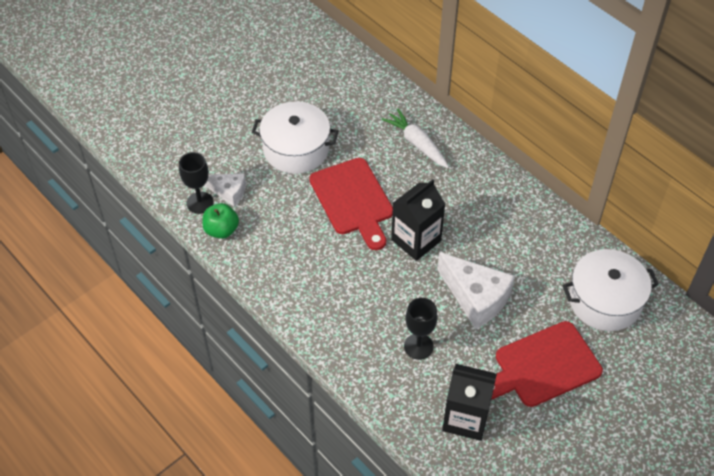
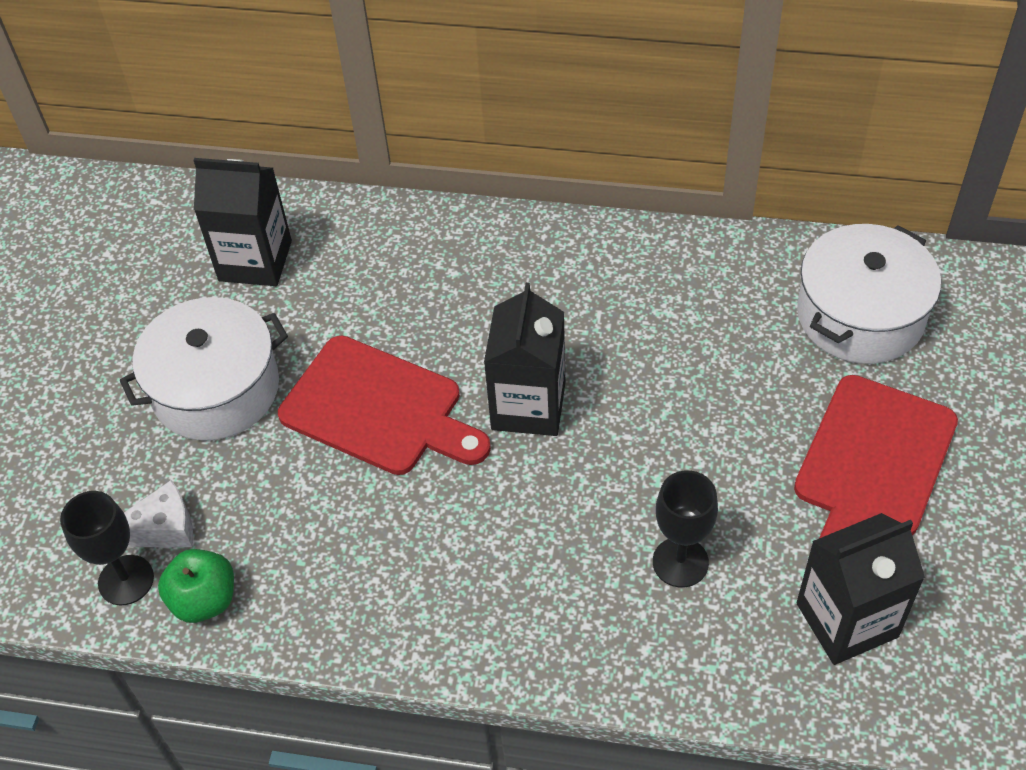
camera: 35 degrees left, 0 degrees up
(358, 104) = (255, 261): none -> black carton
(417, 143) = (398, 264): white carrot -> none
(476, 298) = (691, 431): white cheese -> none

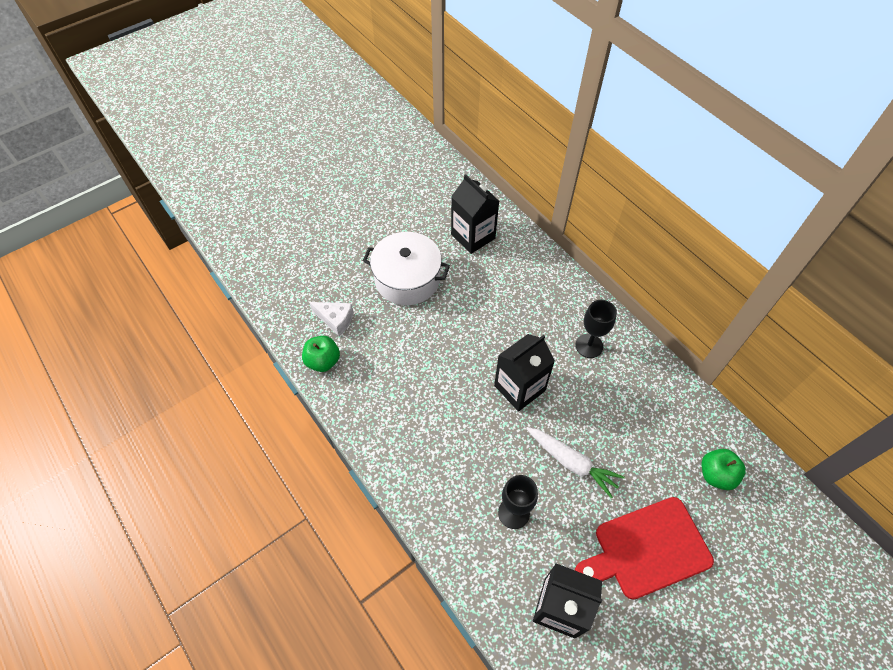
camera: 40 degrees right, 5 degrees up
(126, 580) = (305, 329): black goblet -> black goblet (589, 346)
(378, 409) = (459, 338): red cutting board -> none
(687, 441) = (571, 463): none -> white carrot
(860, 315) = (716, 475): white pot -> green apple

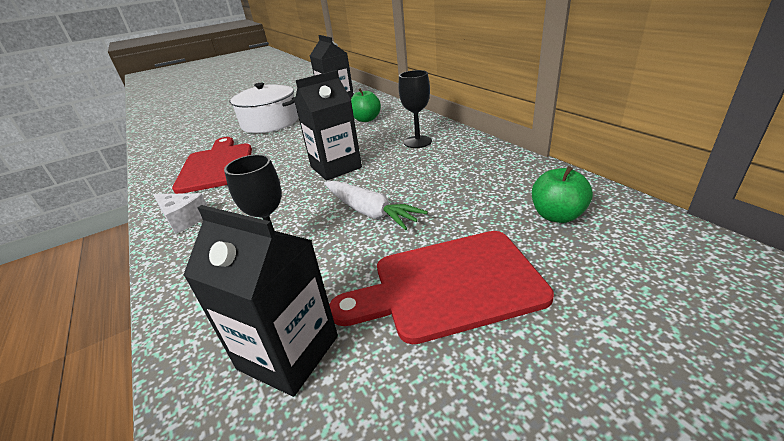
camera: 10 degrees right, 25 degrees down
(323, 361) = (163, 162): green apple -> green apple (366, 119)
(336, 320) = (194, 143): white cheese -> white cheese (183, 219)
(391, 374) = (217, 166): none -> red cutting board

